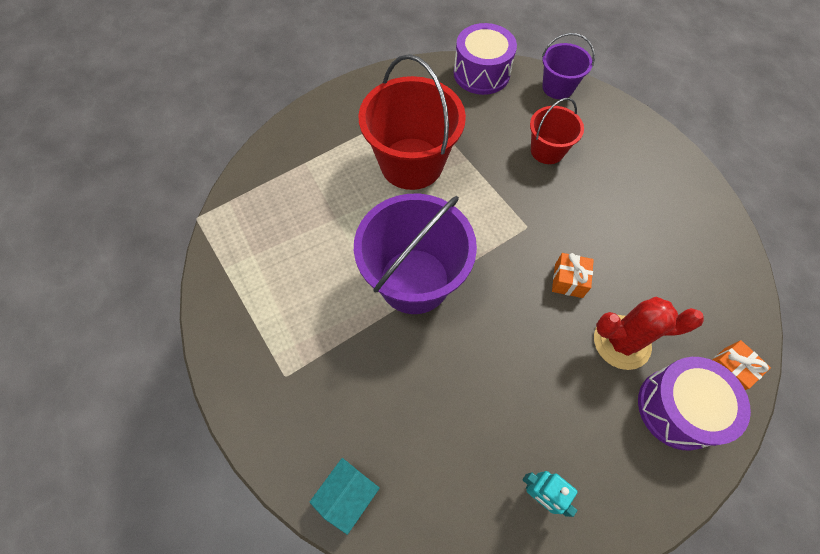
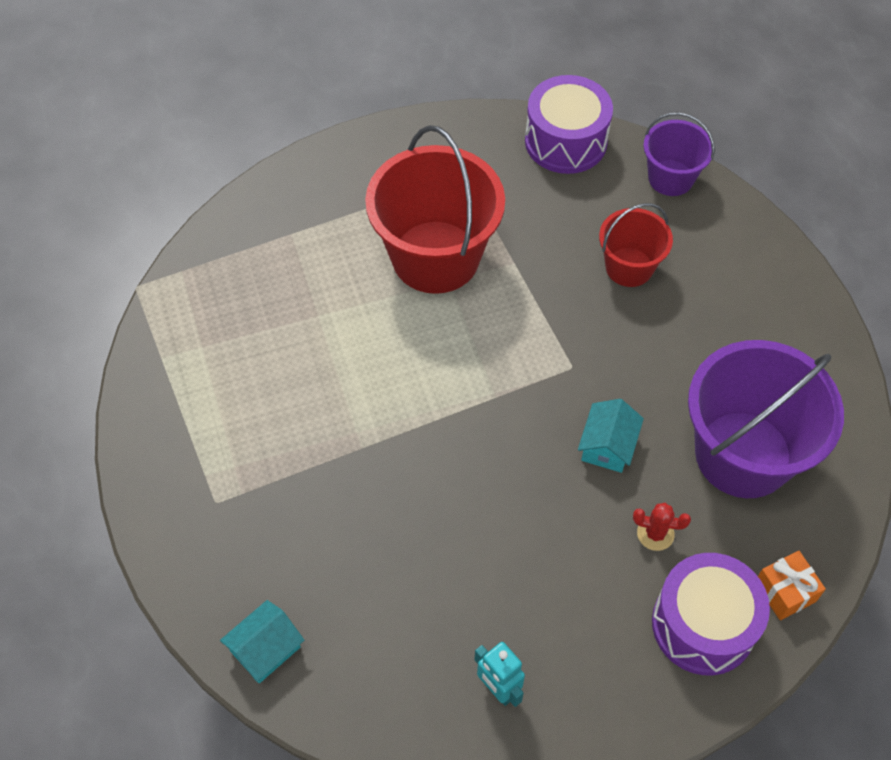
camera: 10 degrees right, 5 degrees down
(414, 281) = (403, 413): purple bucket -> purple bucket (743, 454)
(568, 281) = (607, 446): orange gift -> turquoise house
(621, 342) = (655, 533): red cactus -> red cactus, size x0.50

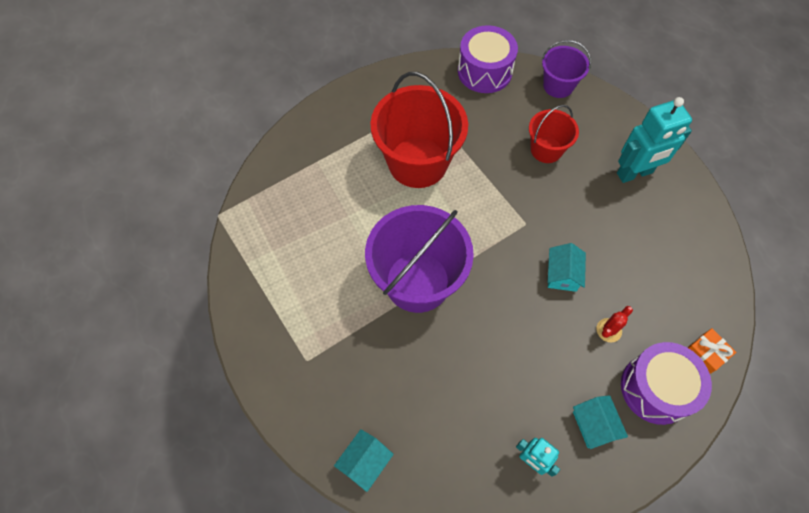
camera: 10 degrees left, 5 degrees up
(600, 658) = (594, 425): none -> turquoise house
(655, 533) = (608, 330): red cactus -> red cactus turned 45 degrees counterclockwise
(743, 454) = (651, 265): purple bucket -> purple bucket (417, 281)
(753, 321) = (635, 173): none -> turquoise robot

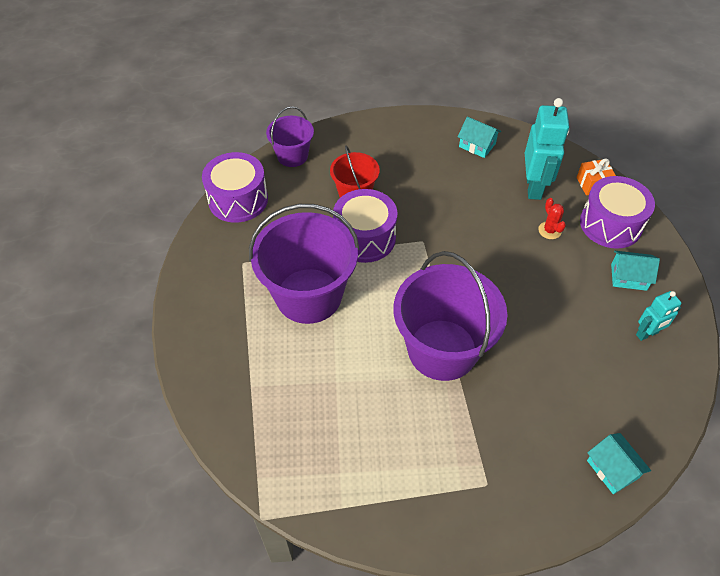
camera: 65 degrees left, 10 degrees down
(417, 162) = (308, 296): red bucket -> purple bucket
(501, 177) = (364, 238): none -> purple drum
(562, 274) = (485, 237): turquoise house -> turquoise house (477, 145)
(635, 173) = (413, 148): turquoise robot -> turquoise robot (534, 187)

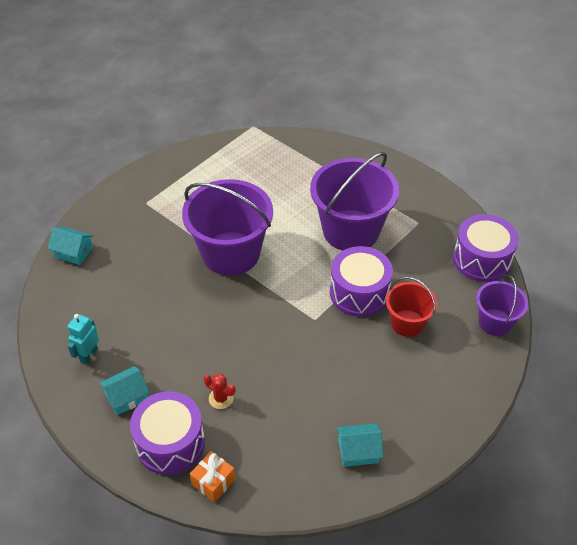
camera: 140 degrees right, 5 degrees down
(534, 187) = (267, 438): turquoise robot -> none

